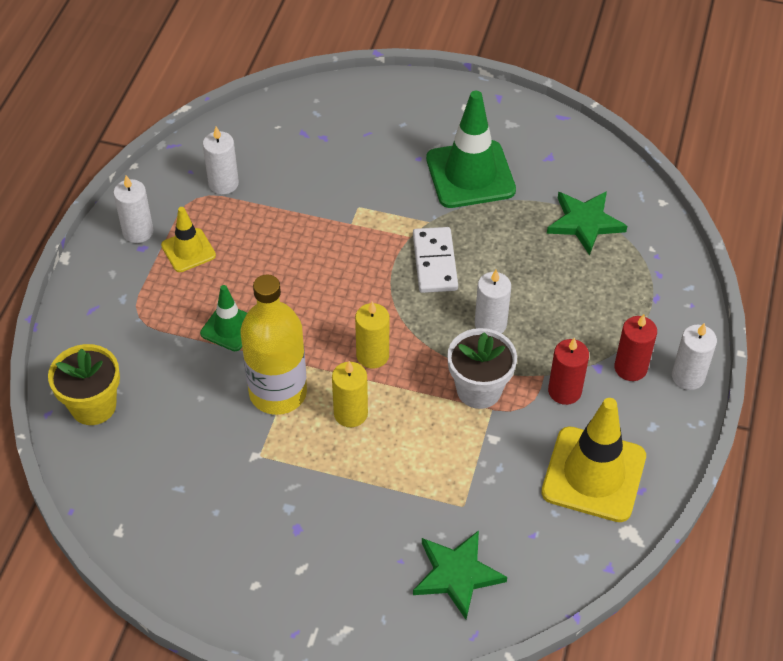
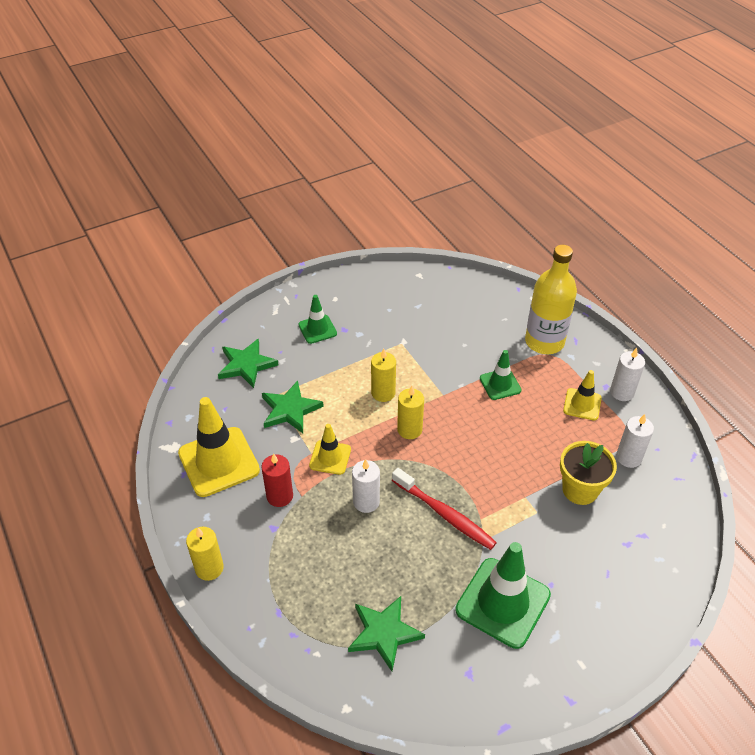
camera: 135 degrees right, 5 degrees down
(93, 406) = (504, 305): yellow flower pot -> yellow flower pot (580, 490)
(278, 392) = (432, 374): yellow bottle -> yellow bottle (544, 342)
(326, 555) = (317, 329): none -> green traffic cone
(435, 262) = (445, 514): white domino -> red toothbrush
(465, 474) = (290, 410): none -> green star
(479, 390) = (330, 457): white flower pot -> yellow traffic cone
(630, 368) = (252, 544): red candle -> none
(688, 377) = (209, 568): white candle -> yellow candle

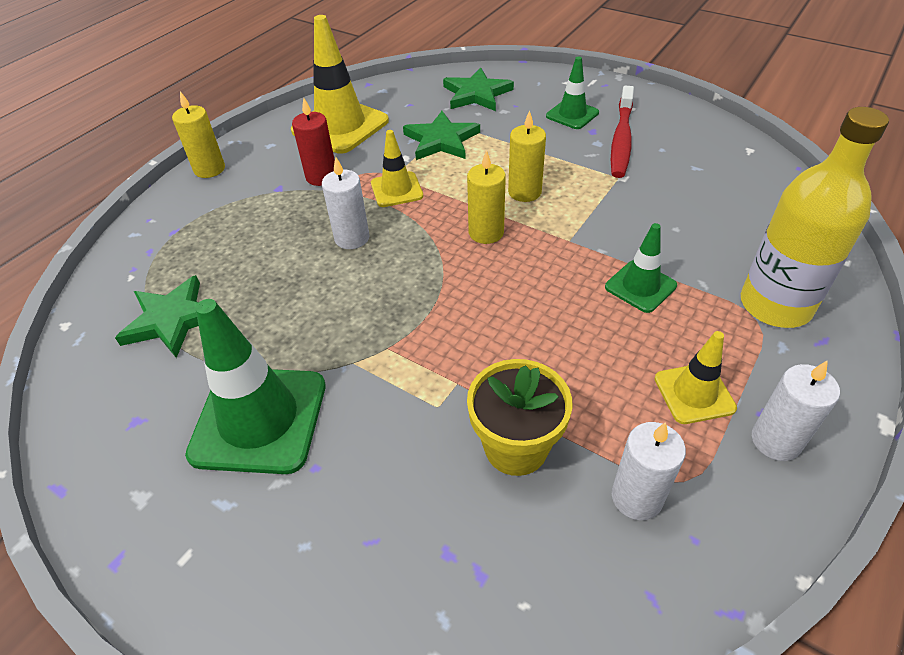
camera: 65 degrees right, 0 degrees up
(445, 514) = (374, 310): red toothbrush -> red toothbrush (621, 139)

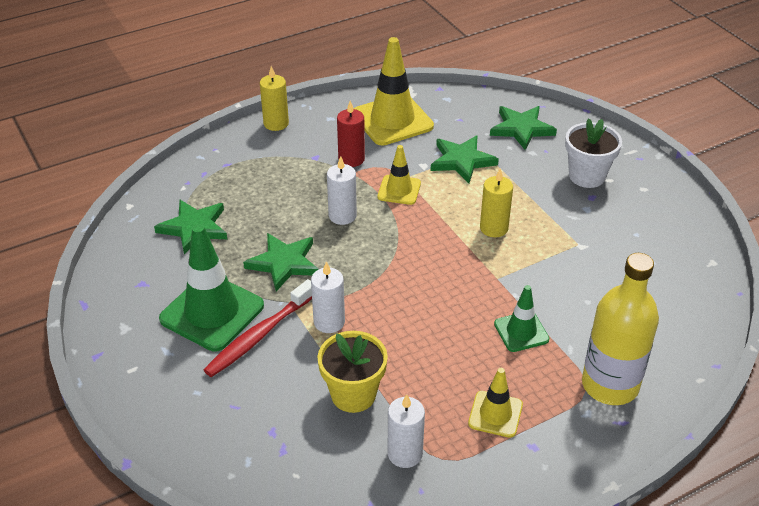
camera: 25 degrees right, 5 degrees down
(316, 318) = (284, 263): none -> green star
(486, 233) = (440, 248): yellow candle -> none
(572, 114) = (587, 176): green traffic cone -> white flower pot
(621, 139) = (609, 213): red toothbrush -> red toothbrush (259, 335)
(775, 441) = (523, 464): white candle -> white candle (329, 322)

